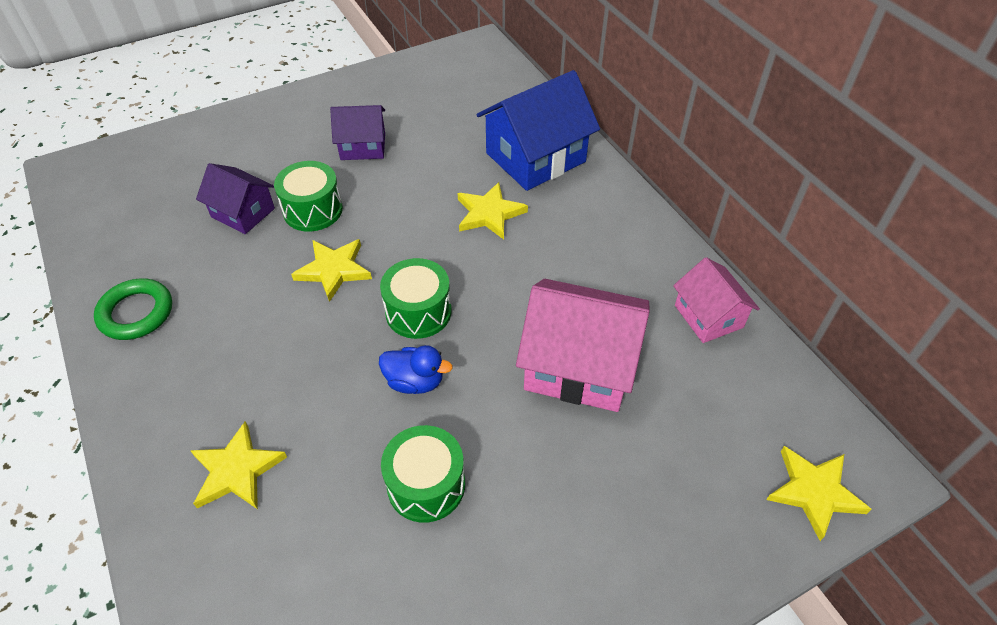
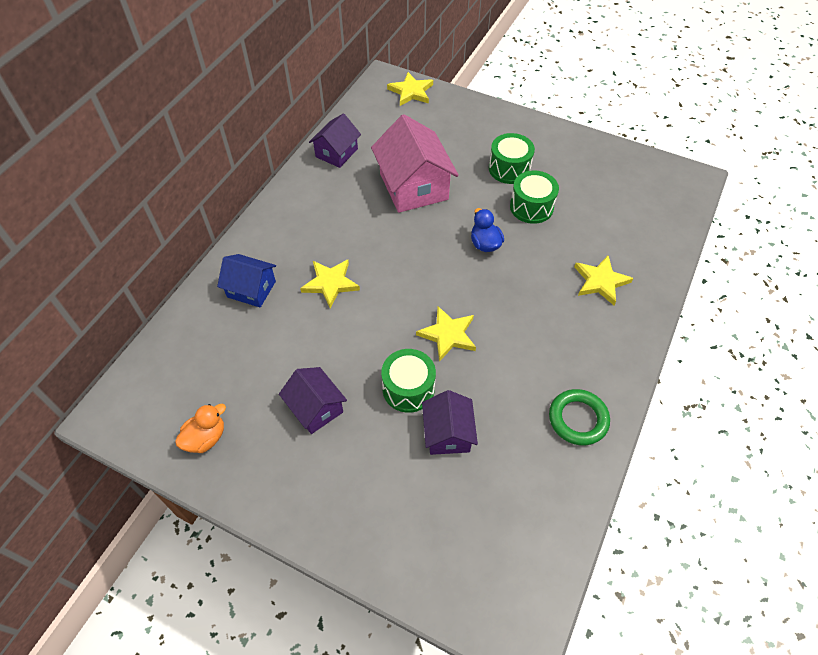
camera: 125 degrees left, 5 degrees up
(405, 83) = (206, 438): none -> orange duck
(418, 312) = (440, 271): green drum -> green drum (509, 169)
(536, 157) = (251, 289): blue house -> blue house, size x0.58
(708, 316) = (336, 153): pink house -> purple house

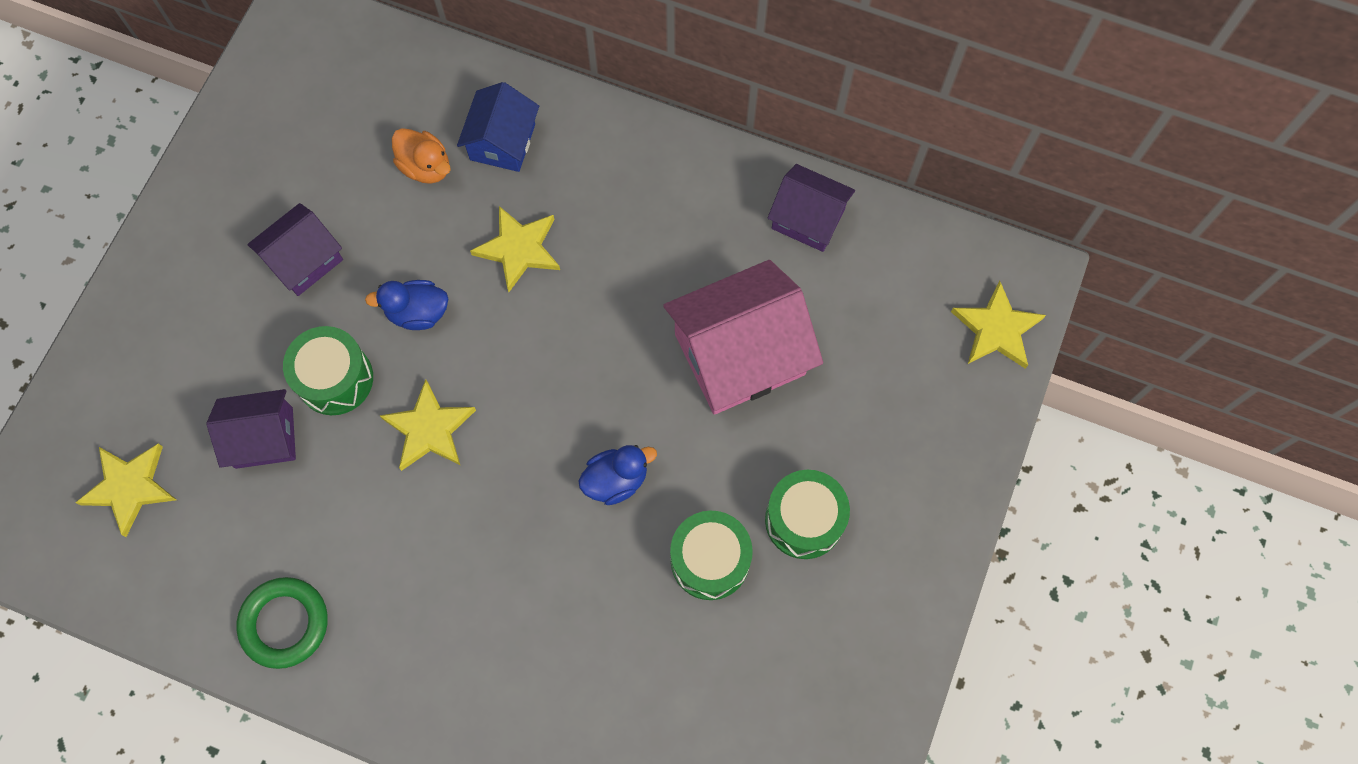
camera: 85 degrees right, 15 degrees up
(206, 438) = (261, 135): orange duck -> orange duck (426, 167)
(366, 339) = (417, 313): none -> blue duck
(600, 281) = (545, 676): yellow star -> yellow star (130, 487)

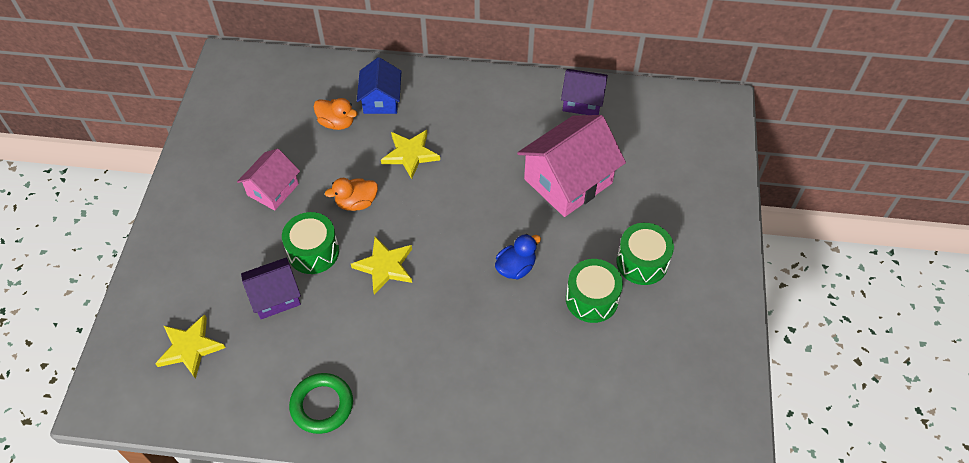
camera: 15 degrees left, 15 degrees down
(304, 260) = (273, 190): purple house -> pink house
(417, 313) = (356, 203): blue duck -> orange duck
(996, 329) = (716, 134): yellow star -> none

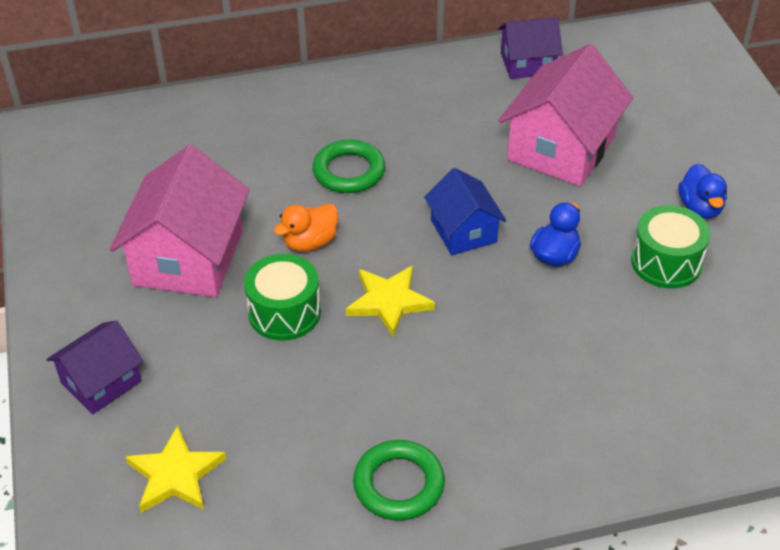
camera: 20 degrees left, 10 degrees down
(273, 190) = (188, 258): pink house -> pink house, size x1.72
(275, 296) = (261, 378): purple house -> purple house (101, 382)
(337, 123) = (232, 162): orange duck -> none
(381, 100) = (276, 123): blue house -> blue house (463, 231)
(410, 154) = (349, 171): yellow star -> green ring
(642, 262) = (700, 208): green drum -> blue duck

